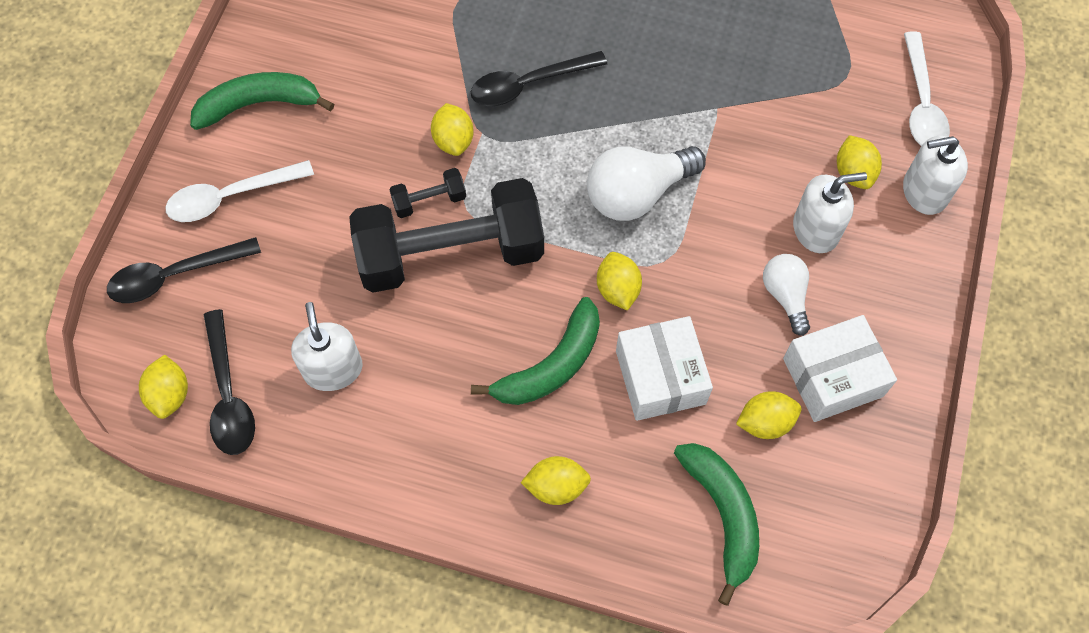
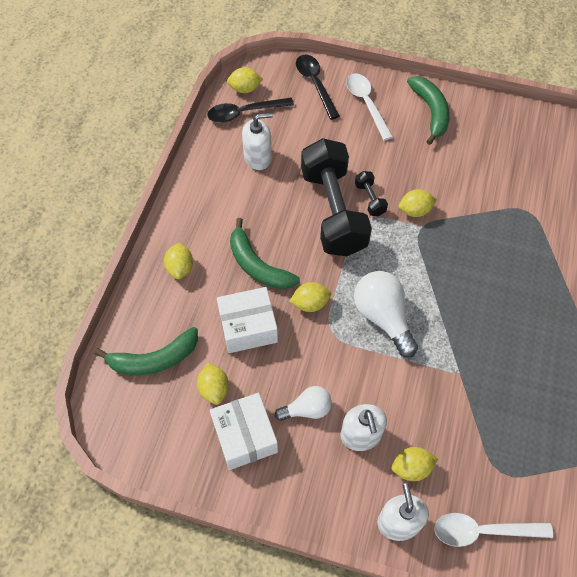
camera: 90 degrees right, 5 degrees down
(528, 84) = (464, 252): black spoon -> none

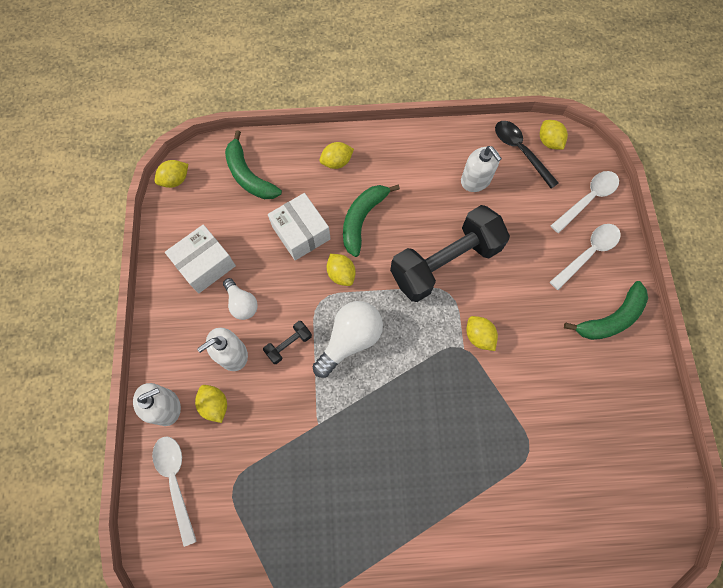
camera: 70 degrees right, 10 degrees up
(214, 389) = (237, 228): yellow lemon -> yellow lemon (175, 180)
(315, 84) = (588, 199): black spoon -> white spoon
(370, 199) = (473, 291): black dumbbell -> black dumbbell (289, 344)

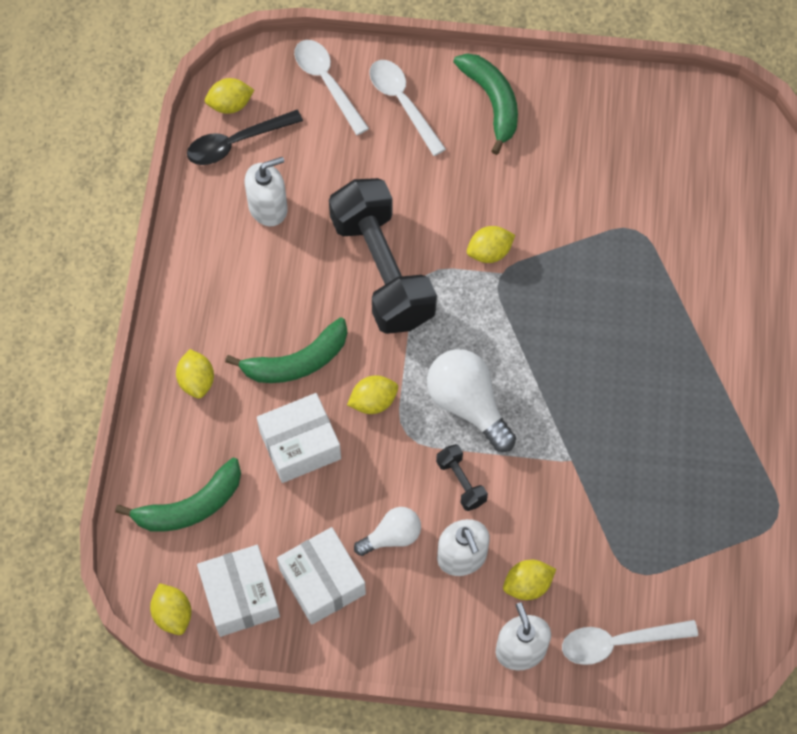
camera: 80 degrees left, 5 degrees down
(190, 216) = (240, 596): none -> white box
(362, 220) = (297, 361): green banana -> green banana turned 60 degrees counterclockwise

